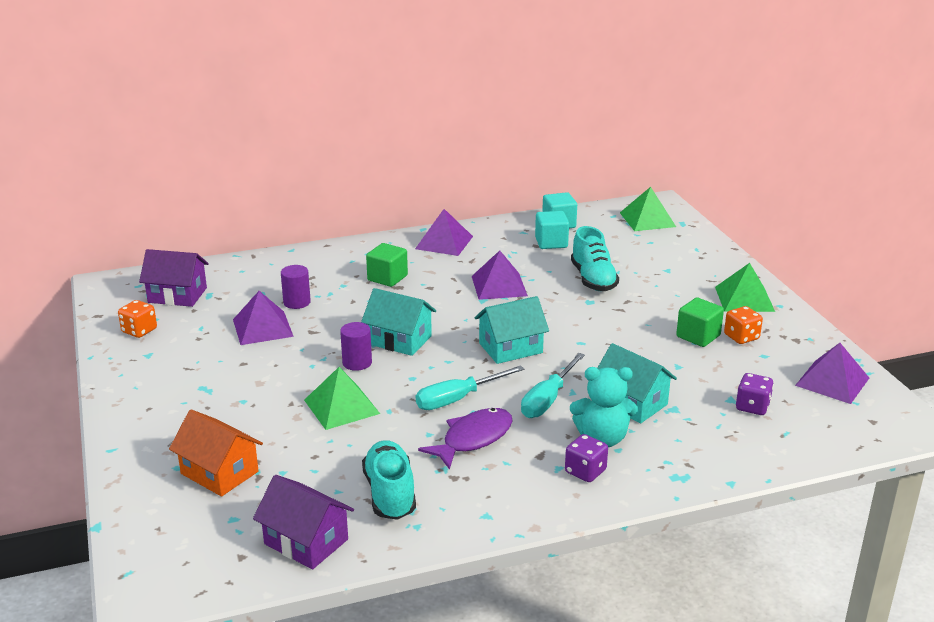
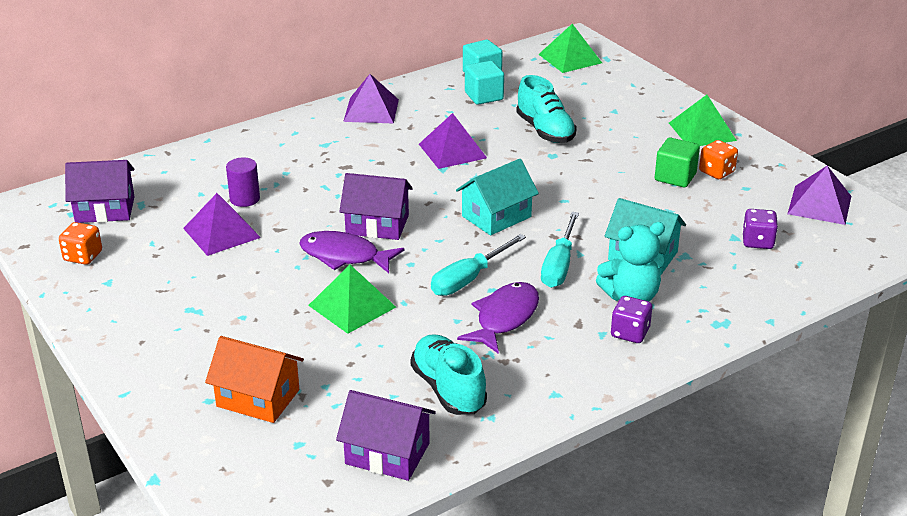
camera: 15 degrees left, 5 degrees up
(357, 363) = (344, 256): purple cylinder -> purple fish
(387, 278) = (330, 158): green cube -> none
(399, 340) = (377, 225): turquoise house -> purple house

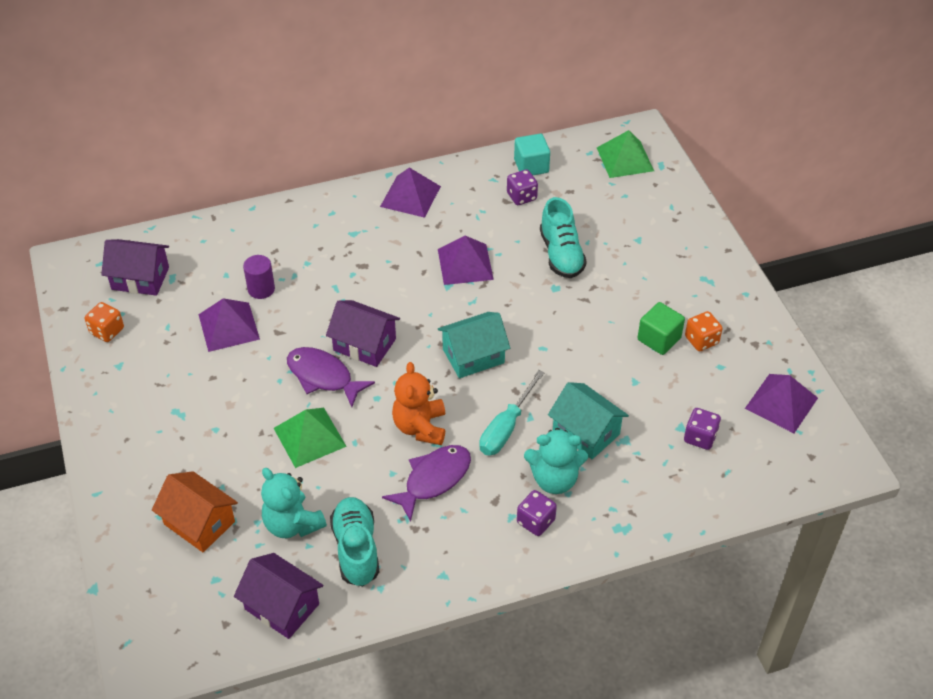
camera: 15 degrees right, 15 degrees up
(366, 380) = (292, 524): none -> turquoise teddy bear
(469, 279) = (420, 427): turquoise screwdriver -> orange teddy bear
(484, 96) = (521, 197): turquoise cube -> purple dice
(702, 131) = (711, 284): green pyramid -> none

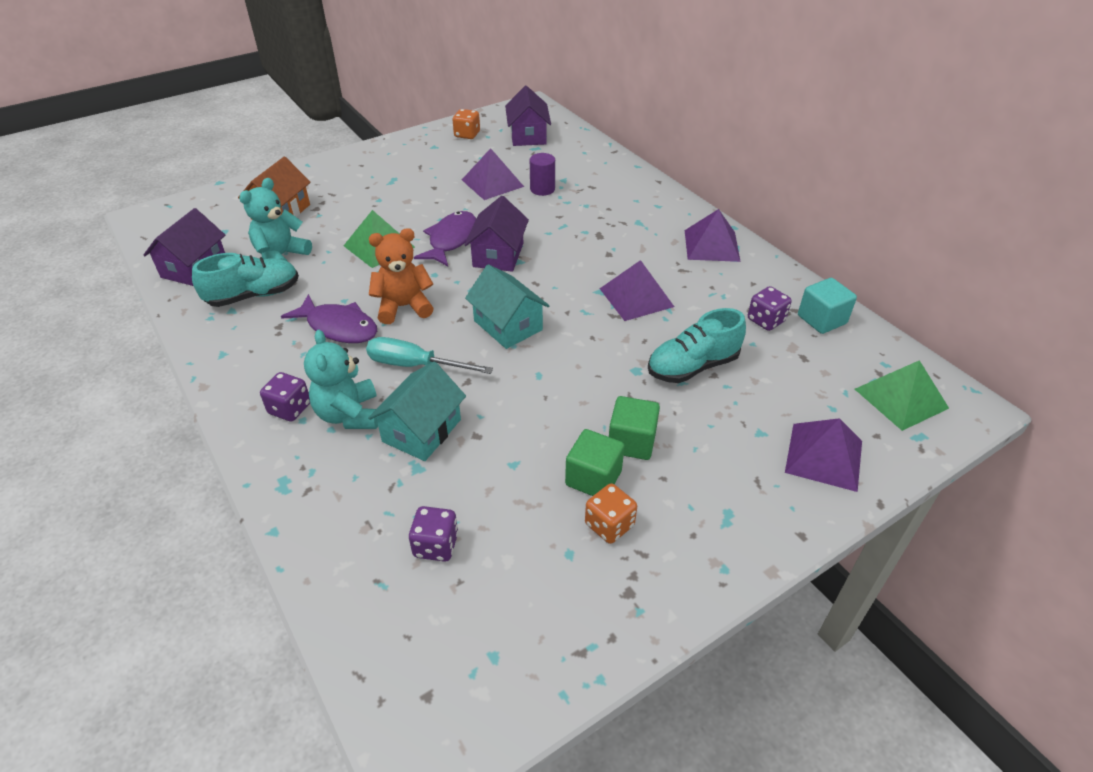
camera: 75 degrees right, 5 degrees down
(630, 310) = (631, 442): none -> green cube
(781, 403) = (523, 641): purple pyramid -> purple pyramid (824, 456)

